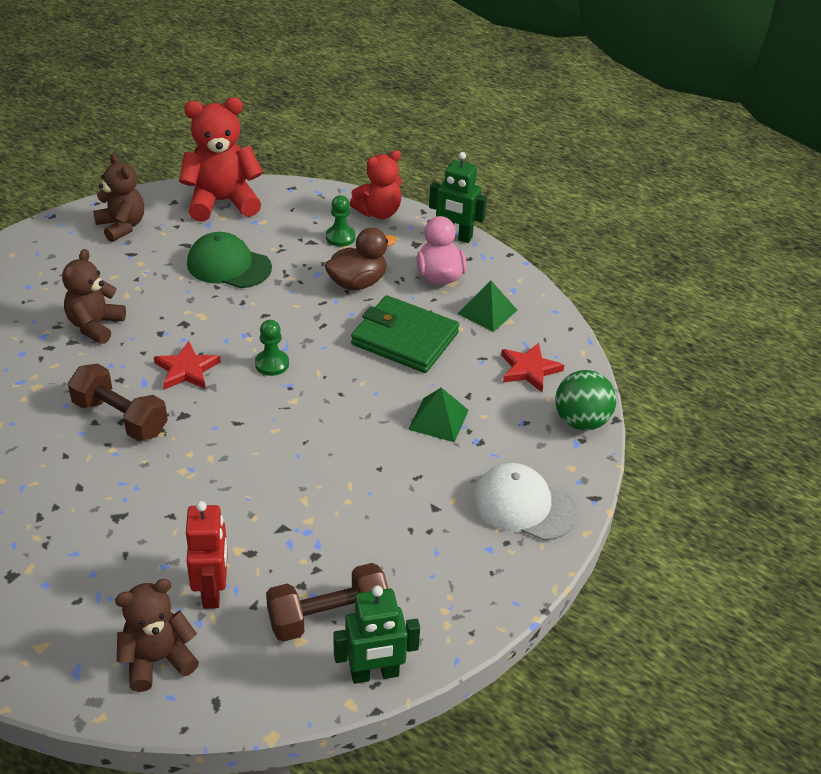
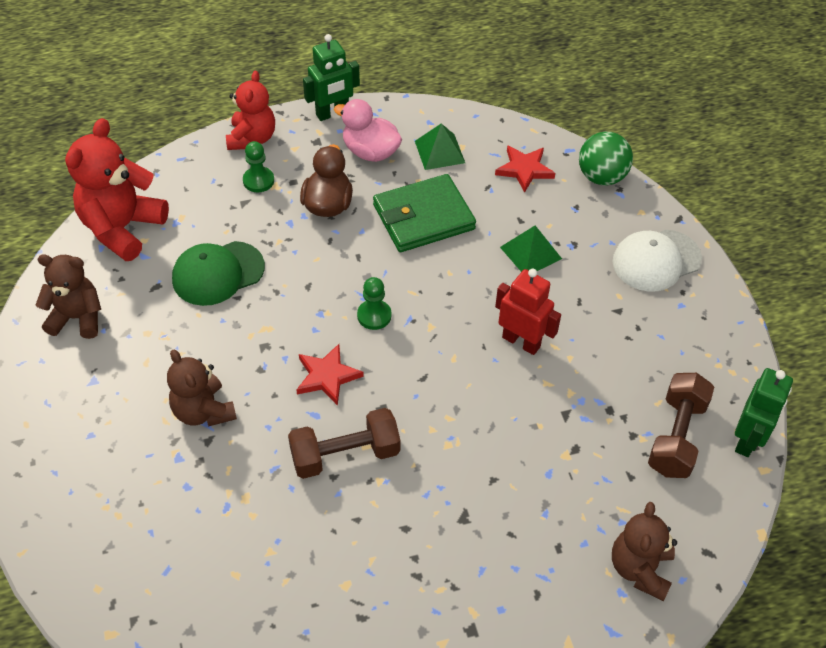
camera: 50 degrees left, 10 degrees up
(212, 590) = (596, 495): red robot -> red robot (521, 342)

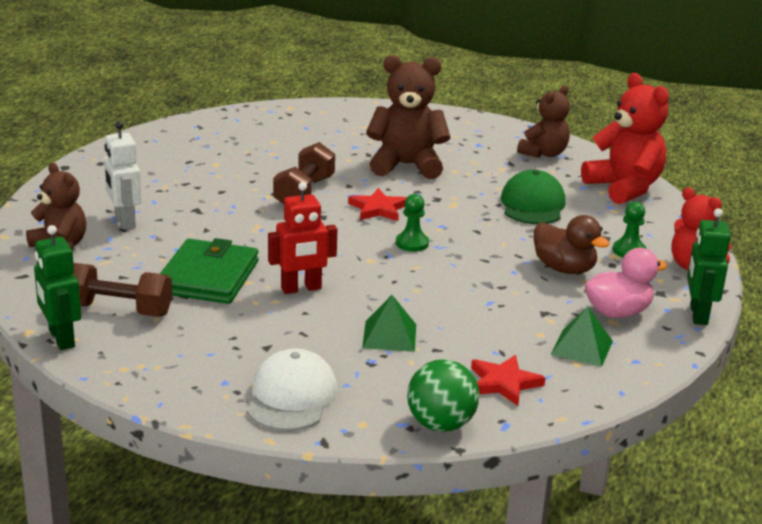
camera: 125 degrees right, 25 degrees down
(203, 411) = (406, 165): brown teddy bear -> brown teddy bear, size x1.51
(423, 217) = (498, 304): green wallet -> green wallet (208, 277)
(544, 559) = (124, 221): none -> white robot
(676, 436) = (117, 310): brown dumbbell -> brown dumbbell turned 45 degrees counterclockwise

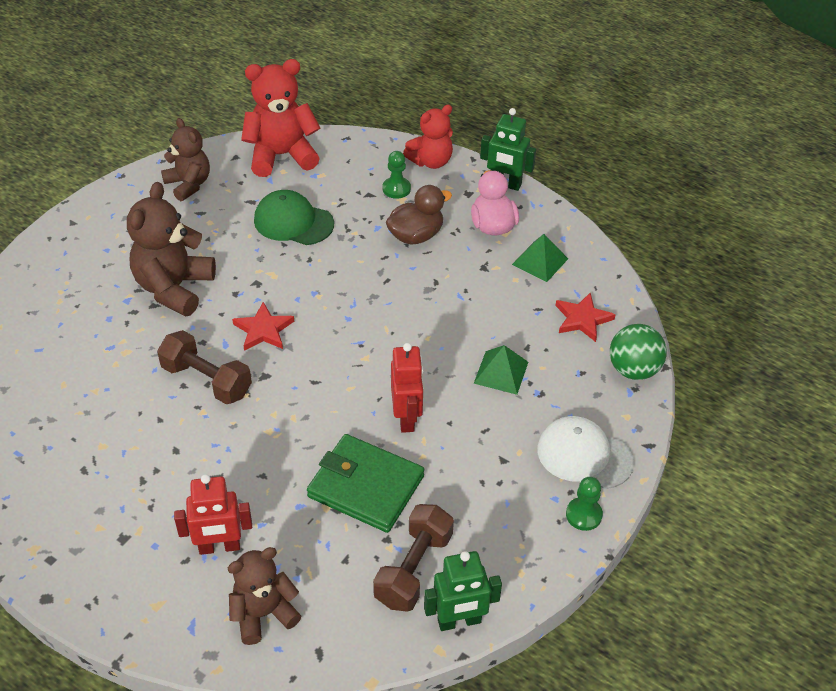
camera: 75 degrees left, 20 degrees up
(124, 221) = (219, 547): white robot -> red robot
(412, 243) = (342, 321): green pawn -> green pawn (583, 515)

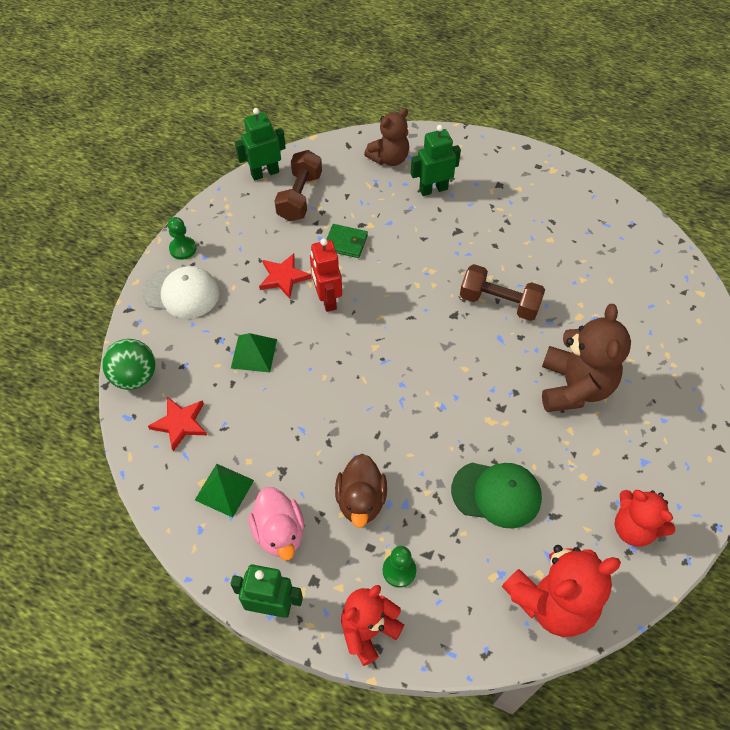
camera: 170 degrees right, 10 degrees up
(189, 184) = (634, 528): brown teddy bear -> red teddy bear
(219, 547) = (433, 189): red robot -> green robot
(263, 330) = (473, 358): red star -> red star (283, 277)
(366, 486) = (345, 243): green wallet -> green wallet, size x0.54
(416, 235) = (361, 500): brown duck -> brown duck turned 45 degrees counterclockwise

